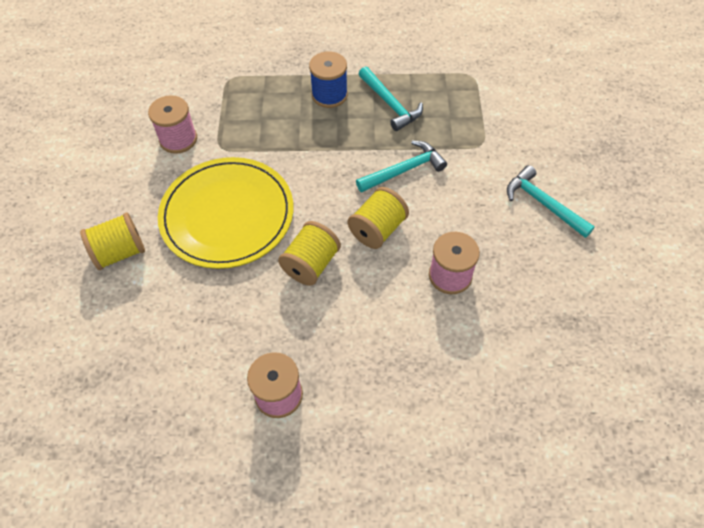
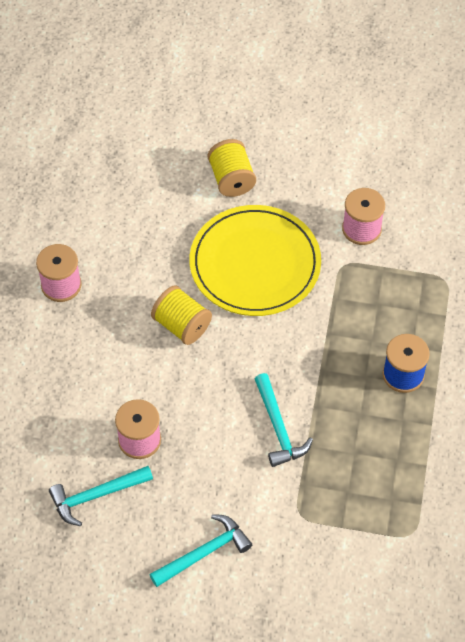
camera: 100 degrees right, 0 degrees up
(377, 229) = (208, 388): yellow spool -> none
(390, 104) = (378, 434): turquoise hammer -> turquoise hammer (96, 496)

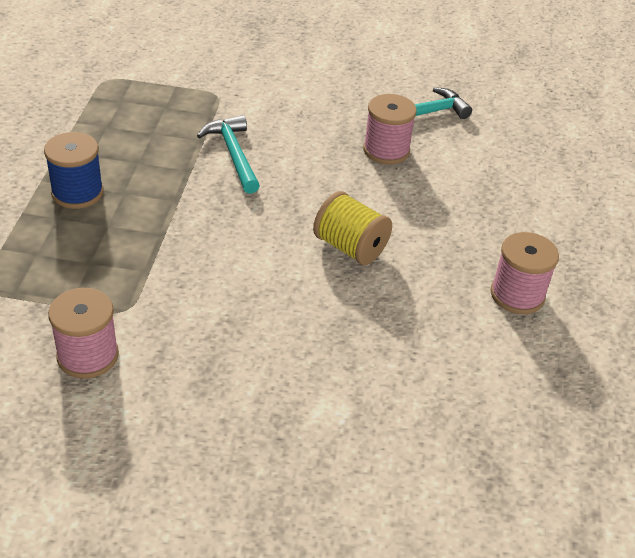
camera: 175 degrees right, 15 degrees down
(204, 552) = (311, 76): turquoise hammer -> none
(231, 179) = (287, 435): yellow spool -> none
(255, 264) = (253, 313): yellow plate -> none

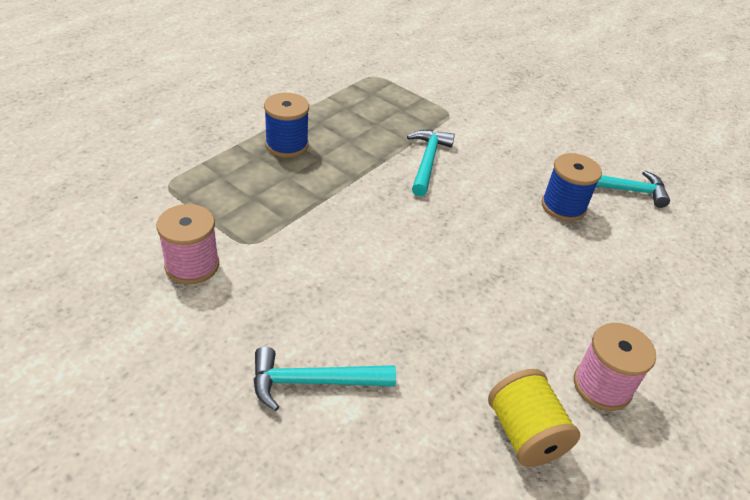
camera: 30 degrees right, 0 degrees up
(291, 404) = (313, 382): none -> turquoise hammer
(350, 247) = (469, 273): yellow spool -> yellow spool (524, 434)
(386, 150) = (563, 206): pink spool -> blue spool

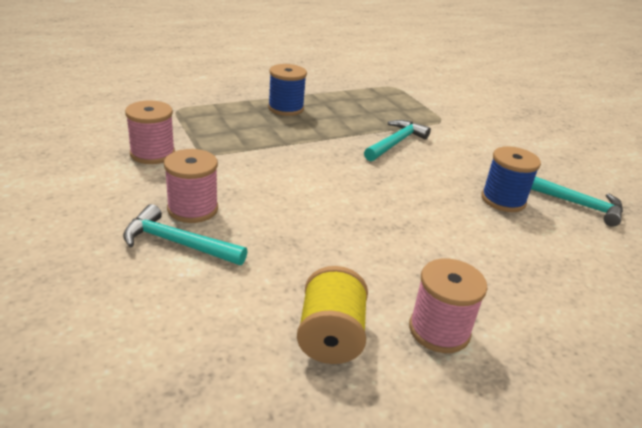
camera: 25 degrees right, 10 degrees down
(294, 329) = (192, 209): none -> pink spool

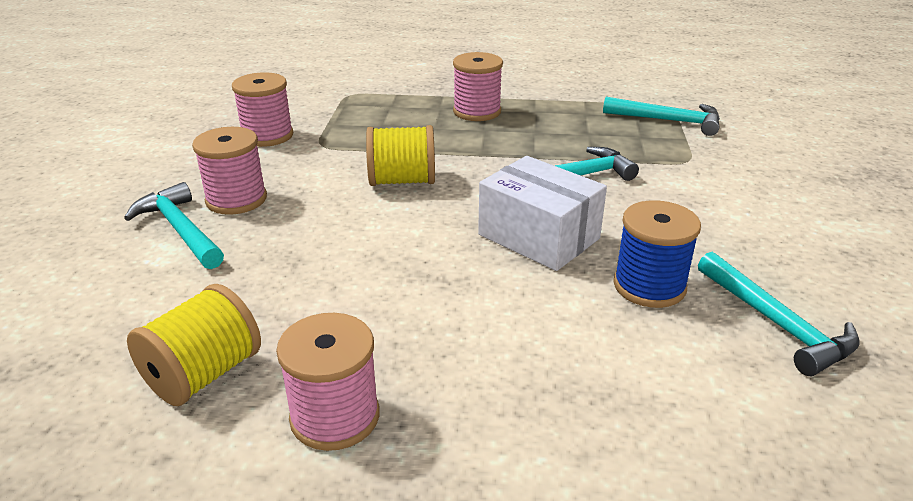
camera: 35 degrees right, 0 degrees up
(285, 108) = (477, 112): blue spool -> pink spool
(295, 168) = (402, 181): none -> yellow spool
(405, 96) = (668, 121): none -> turquoise hammer
(418, 186) = (538, 237): none -> white box

